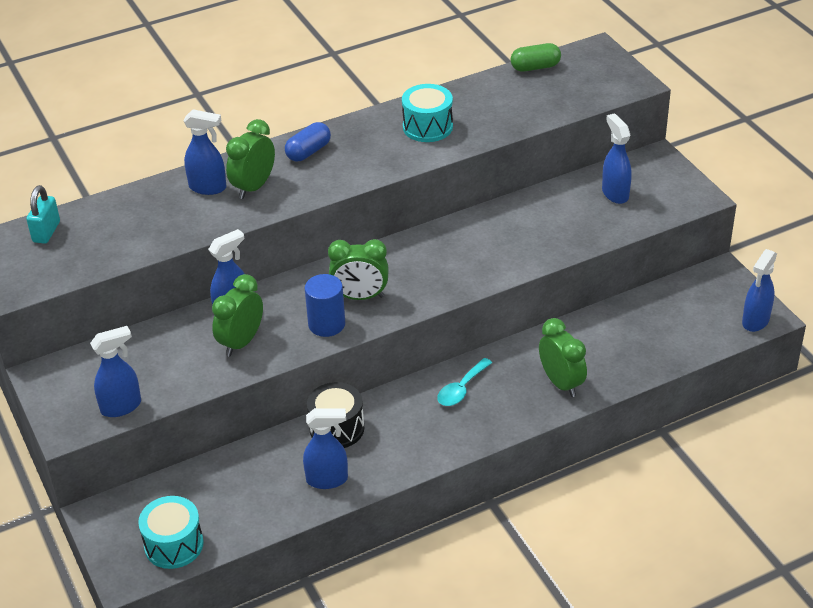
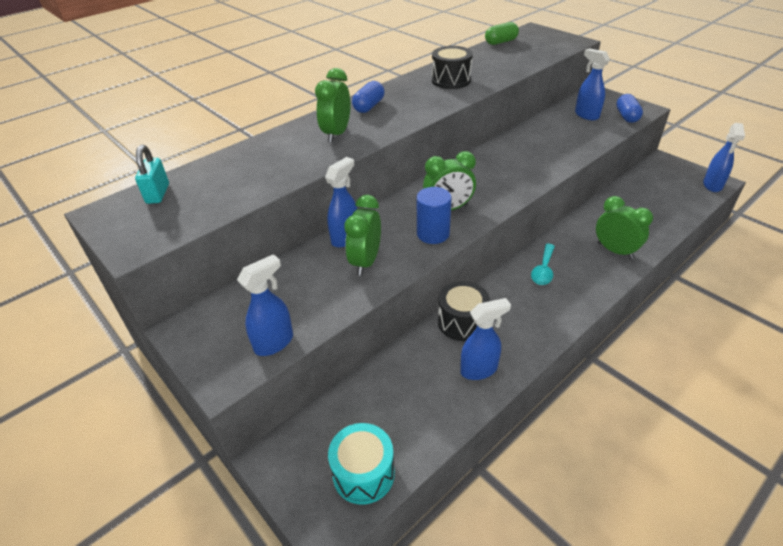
camera: 15 degrees left, 0 degrees up
(208, 188) = (297, 140): blue spray bottle -> none
(427, 127) = (451, 80): turquoise drum -> black drum
(666, 206) = (626, 116): none -> blue capsule

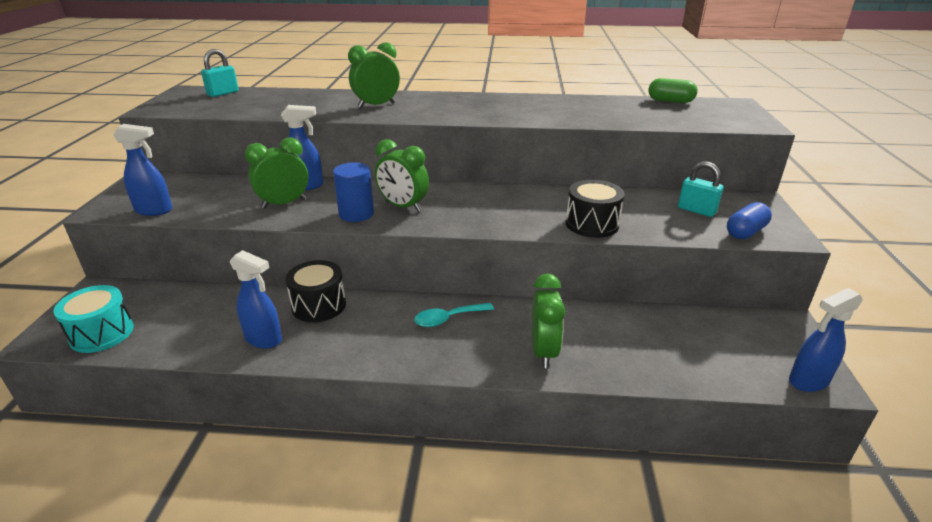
camera: 45 degrees right, 10 degrees down
(369, 106) = (439, 100): blue capsule -> none
(451, 80) = (544, 108): black drum -> black drum (592, 224)
(586, 115) = (696, 210): blue spray bottle -> turquoise padlock

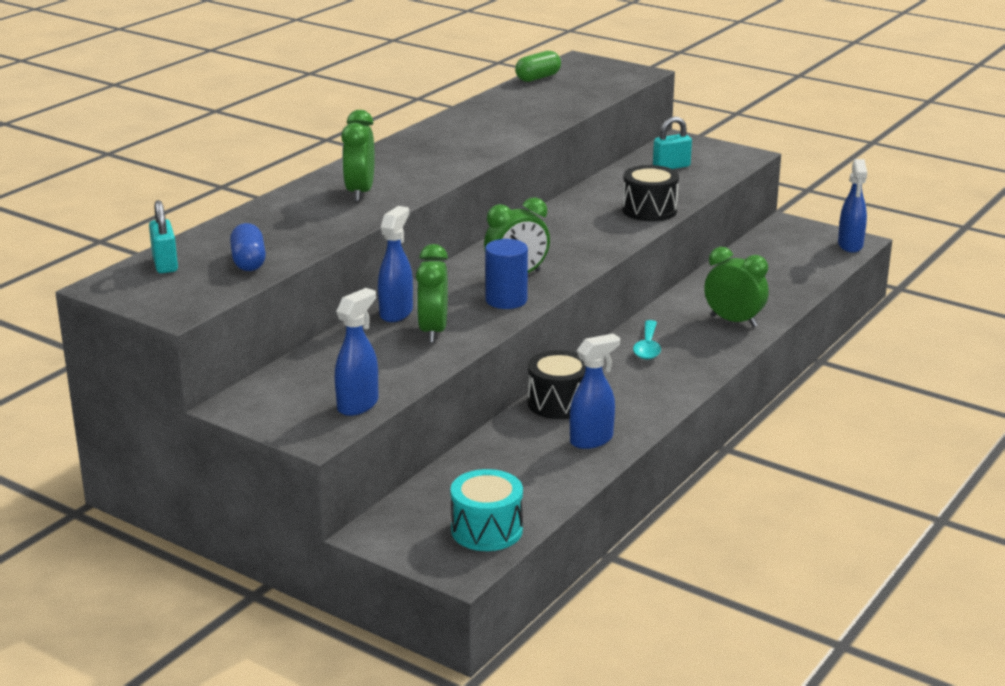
camera: 60 degrees left, 5 degrees down
(745, 232) = (725, 165): blue capsule -> blue capsule (249, 261)

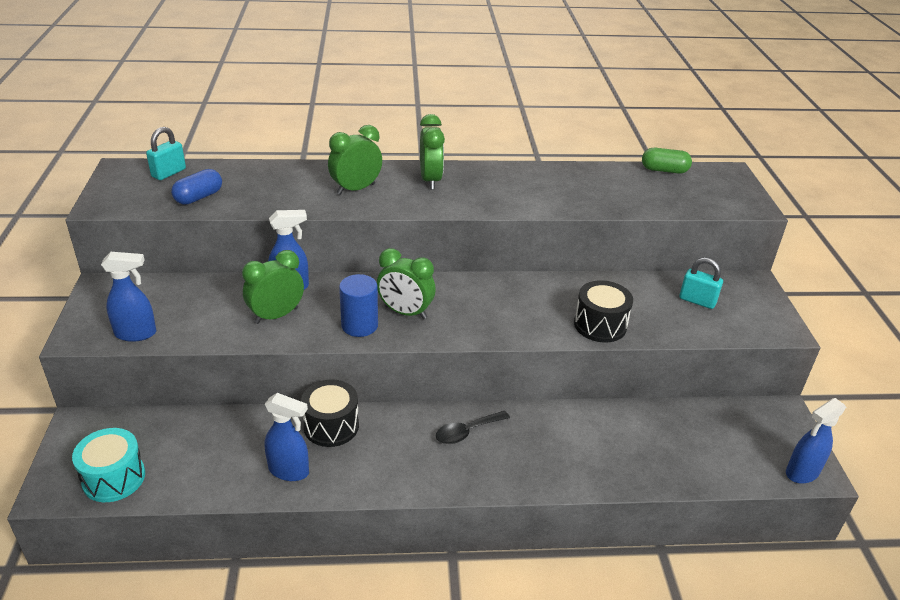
camera: 50 degrees right, 10 degrees up
(647, 347) = (466, 432): turquoise spoon -> black spoon
(734, 321) = (566, 462): green clock -> green clock (430, 180)

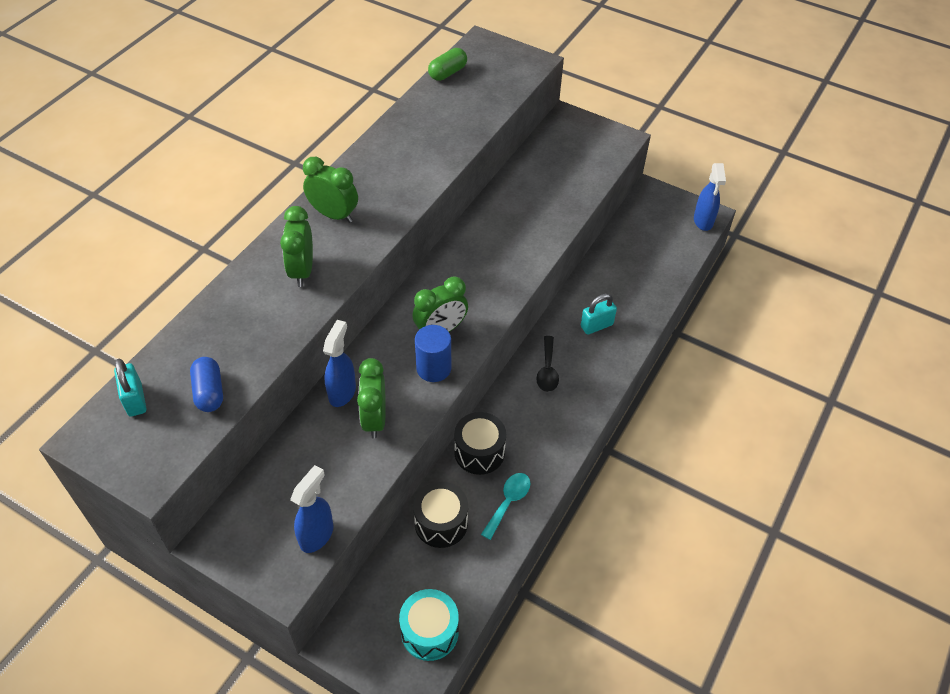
camera: 55 degrees left, 15 degrees up
(289, 471) = (508, 502): blue spray bottle -> turquoise spoon
(600, 325) = (546, 226): black drum -> black drum (441, 523)
(697, 301) = (561, 159): turquoise padlock -> turquoise padlock (596, 325)

